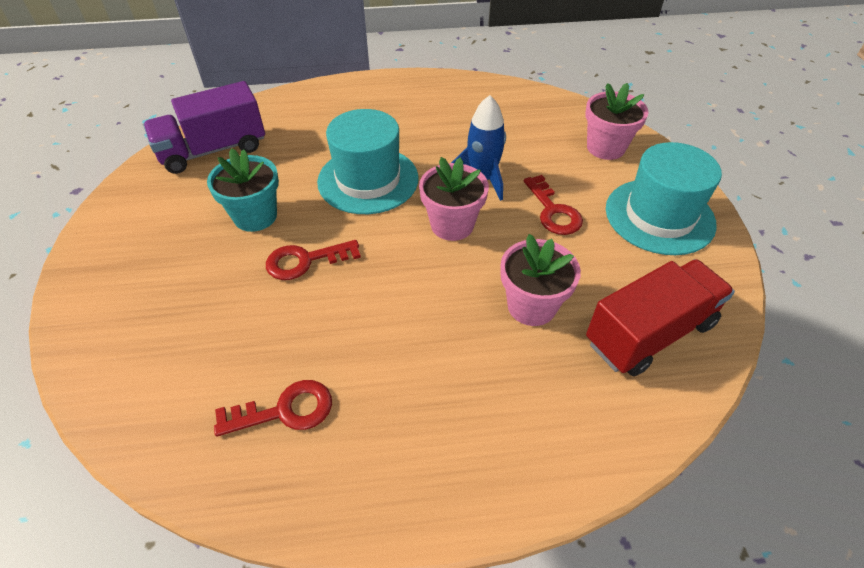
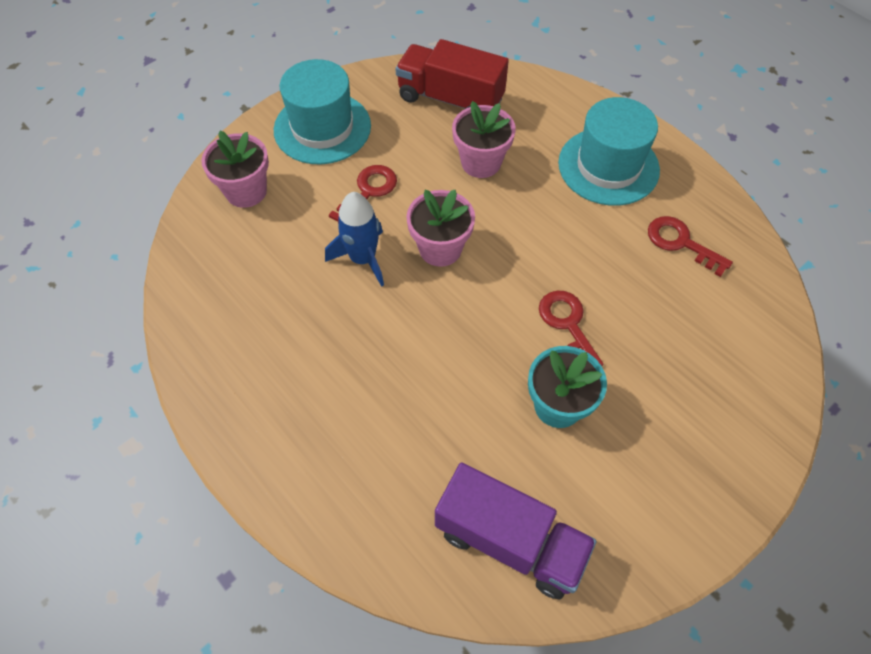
camera: 125 degrees left, 10 degrees up
(305, 261) = (567, 324): red key -> red key turned 150 degrees counterclockwise
(368, 180) = (435, 347): turquoise hat -> turquoise hat (608, 166)

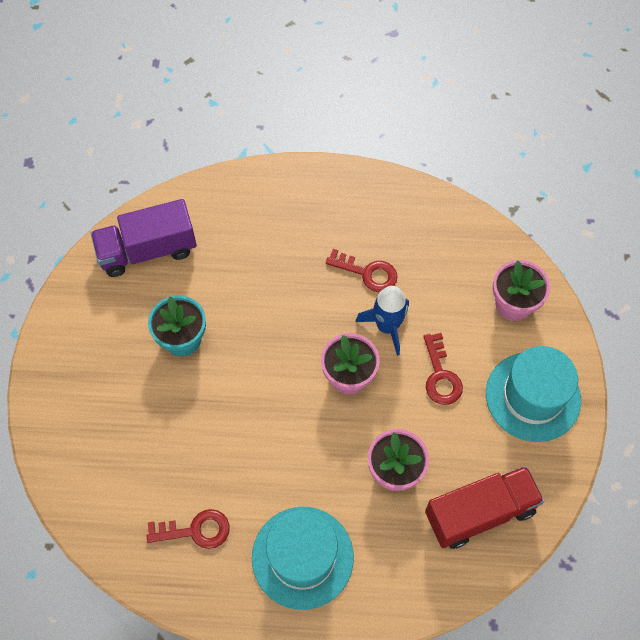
camera: 135 degrees right, 5 degrees up
(567, 324) = (220, 396): red key -> red key (368, 273)

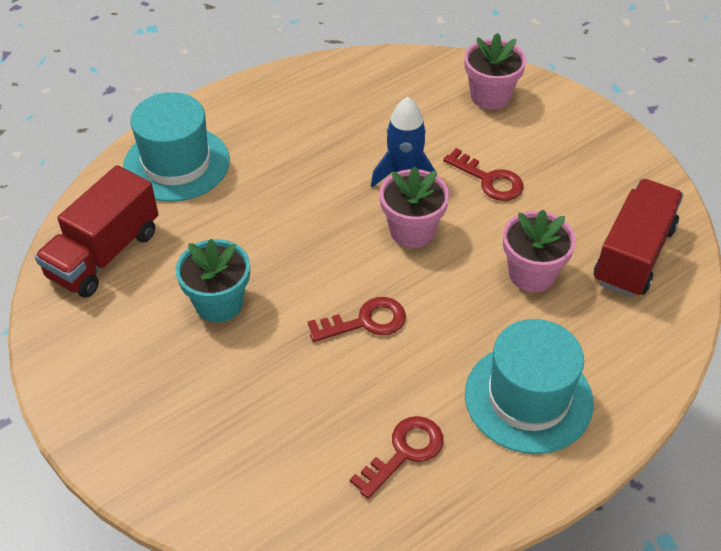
camera: 40 degrees left, 15 degrees down
(148, 250) = (104, 254): purple truck -> red truck
(368, 273) = (343, 146): red key -> red key (366, 321)
(533, 396) = (578, 148): turquoise hat -> turquoise hat (176, 164)

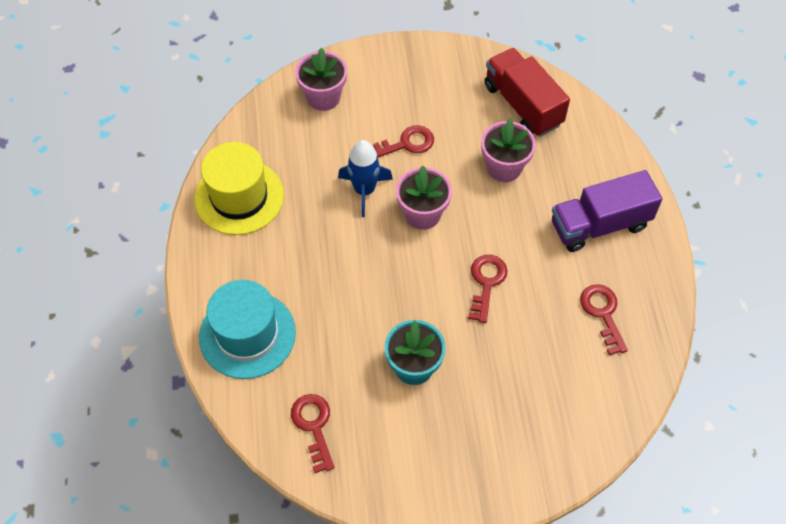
camera: 60 degrees left, 10 degrees up
(104, 254) = (314, 426): red truck -> red key
(324, 92) = (239, 197): none -> yellow hat
(528, 398) = (599, 225): turquoise hat -> purple truck

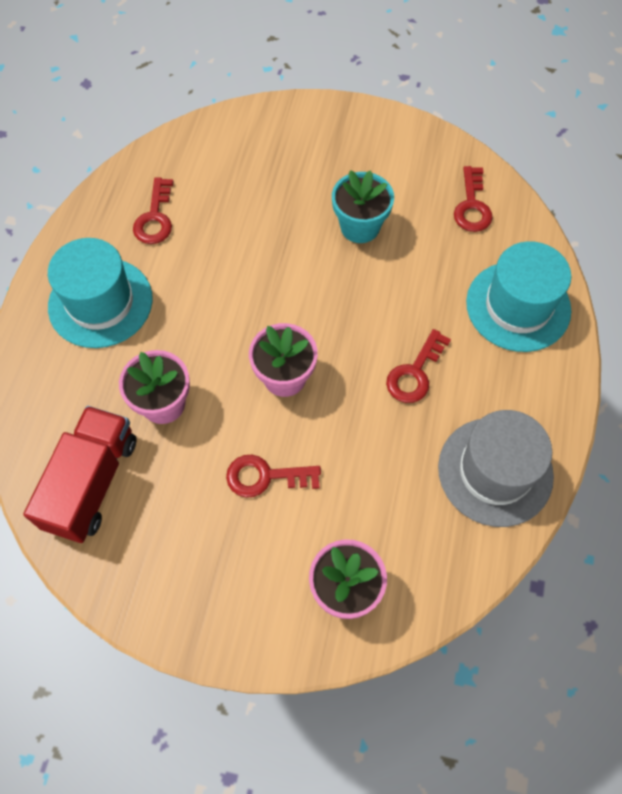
camera: 160 degrees left, 5 degrees up
(239, 197) = (495, 471): yellow hat -> grey hat
(364, 190) = (340, 429): blue rocket -> none
(486, 283) = (252, 281): red key -> red key (415, 373)
(522, 105) = (92, 483): red truck -> red truck turned 150 degrees counterclockwise
(599, 225) = (100, 302): purple truck -> turquoise hat

